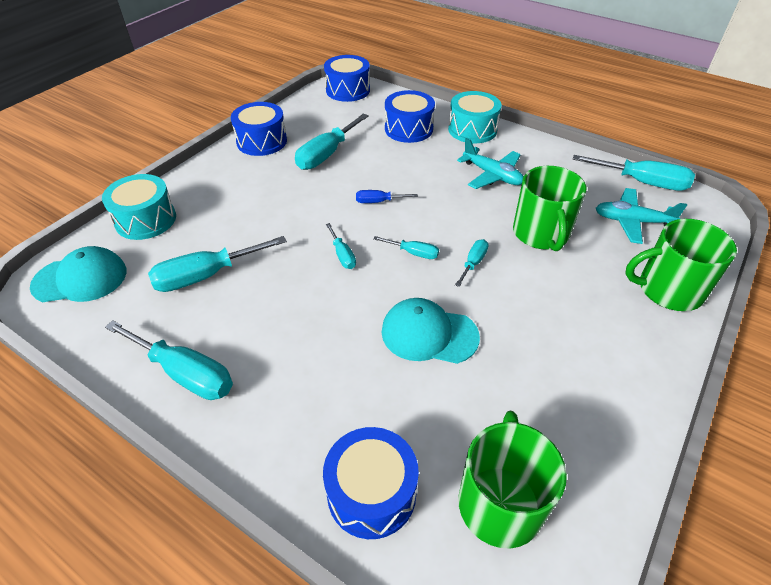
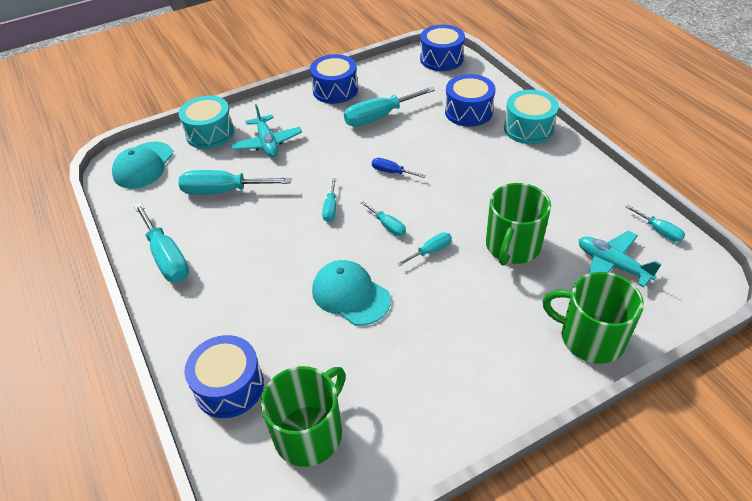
camera: 30 degrees right, 0 degrees up
(80, 279) = (143, 165): turquoise cap -> turquoise cap turned 90 degrees clockwise
(492, 175) = (511, 178): turquoise plane -> turquoise plane (267, 143)
(642, 182) = (659, 231): turquoise screwdriver -> turquoise screwdriver, size x0.52

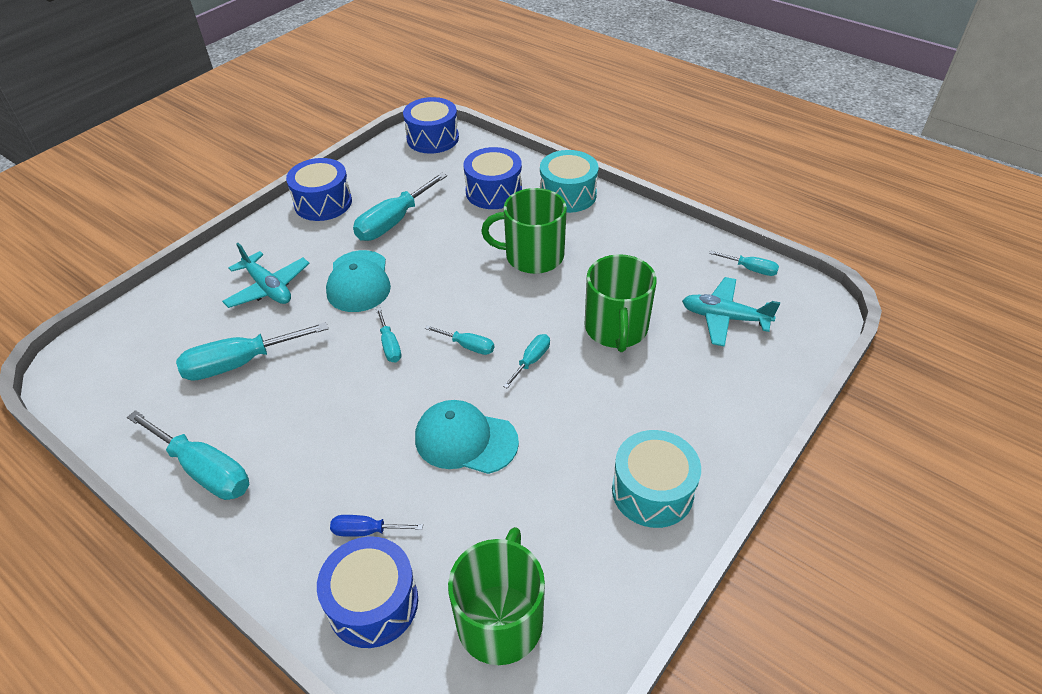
camera: 25 degrees left, 0 degrees up
(143, 165) = (108, 361): turquoise cap -> turquoise cap (358, 281)
(210, 133) = (183, 295): turquoise drum -> turquoise drum (652, 491)
(391, 172) = (441, 282): blue screwdriver -> blue screwdriver (366, 531)
(590, 337) = (742, 401): green mug -> green mug (532, 256)

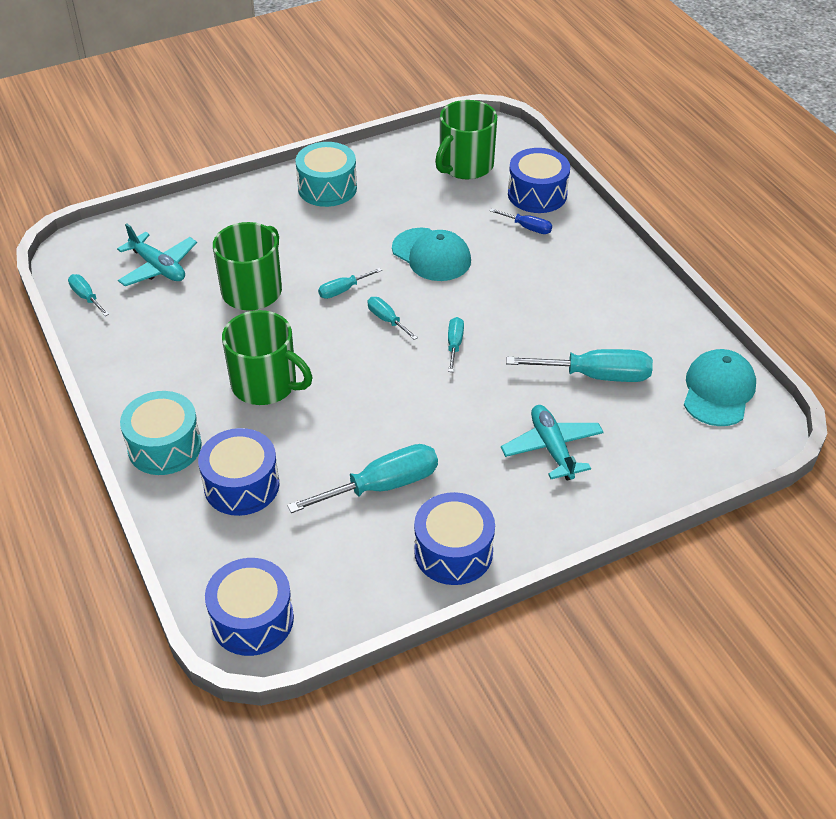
camera: 155 degrees left, 0 degrees up
(204, 470) = (637, 300): turquoise screwdriver -> none
(358, 281) = (455, 420): turquoise cap -> turquoise cap (718, 391)

